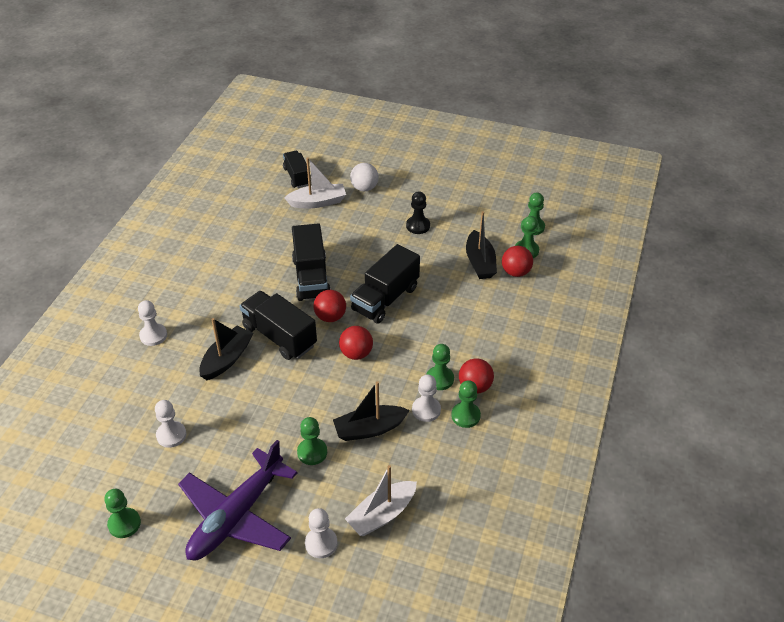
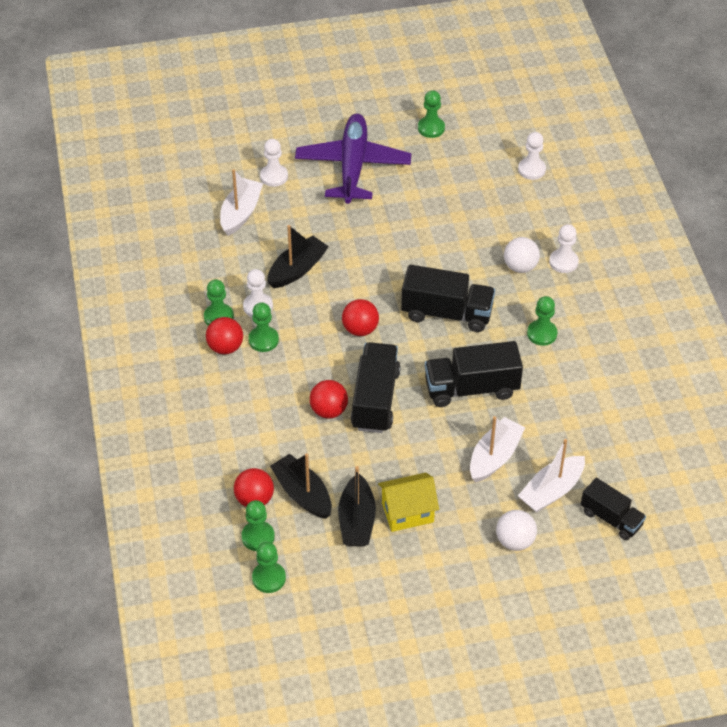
camera: 150 degrees right, 5 degrees up
(171, 435) = (459, 194): white pawn -> white pawn (531, 169)
(189, 347) = (520, 267): none -> white ball
(227, 359) = (475, 271): black boat -> black boat (356, 520)
(311, 278) = (471, 388): black truck -> black truck turned 60 degrees counterclockwise
(312, 452) = (331, 231): green pawn -> green pawn (542, 334)
(330, 317) = (415, 354): red ball -> red ball (329, 410)
(335, 233) = (494, 457): none -> white boat
(418, 226) = (407, 512): black pawn -> yellow house

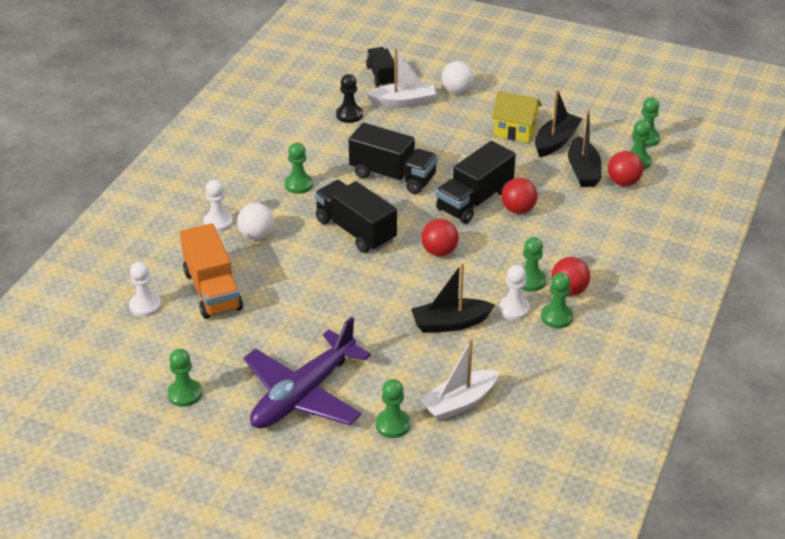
camera: 145 degrees left, 10 degrees down
(274, 176) = (393, 424): white pawn -> green pawn
(494, 457) = (421, 133): white boat -> none
(499, 205) = (212, 290): none -> orange truck
(585, 442) = (349, 115): none -> black pawn

